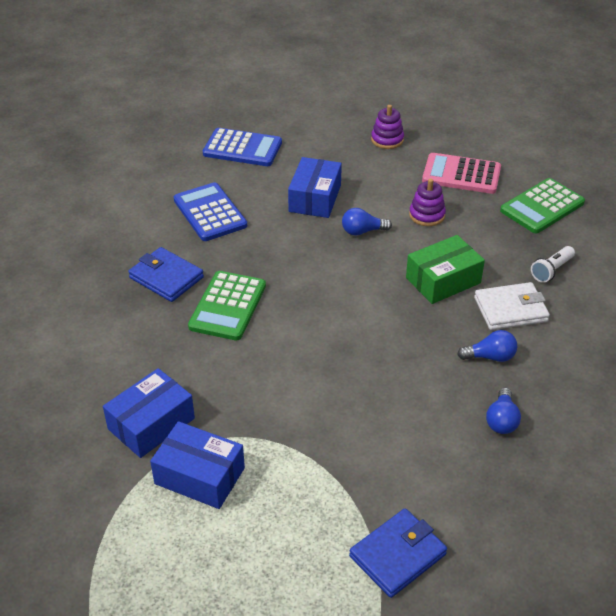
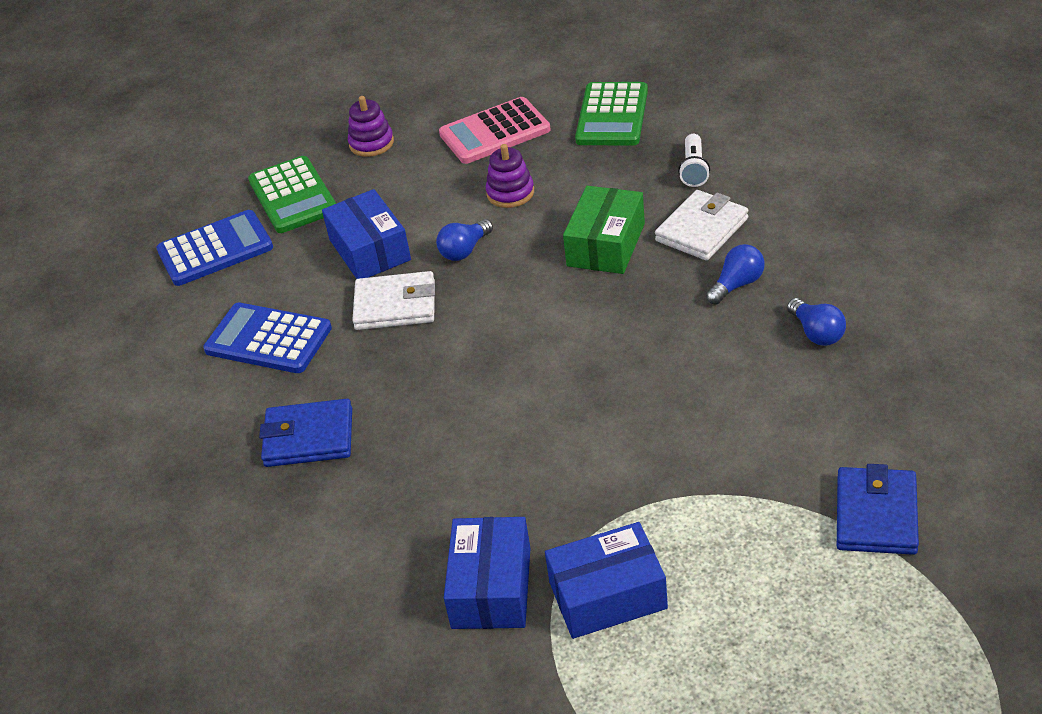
camera: 35 degrees left, 0 degrees up
(228, 306) = (418, 418): green calculator -> green calculator (293, 196)
(290, 237) = (395, 305): none -> white wallet

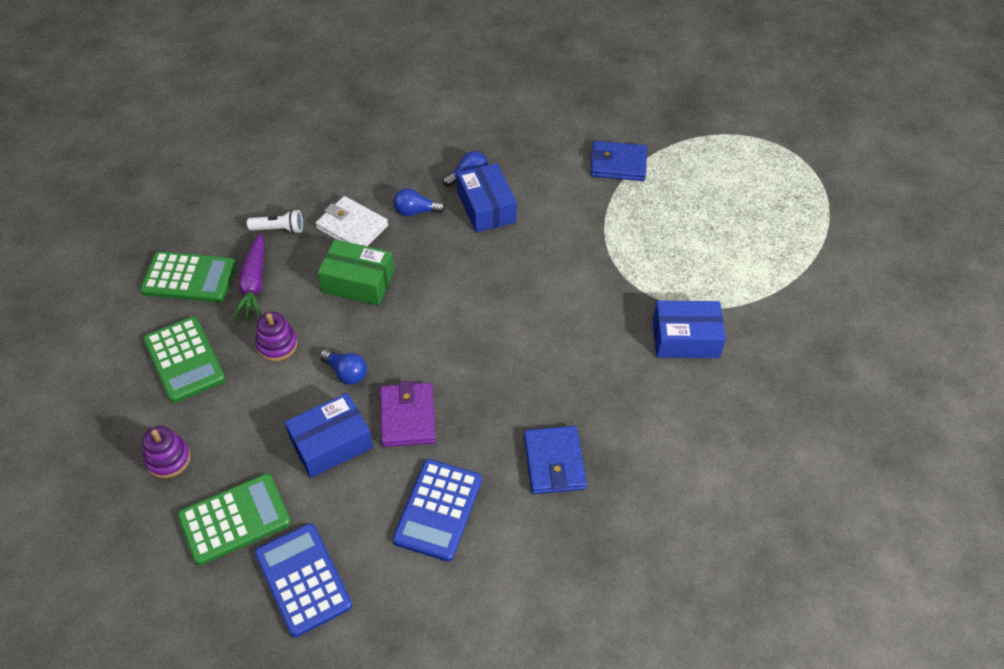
camera: 100 degrees left, 10 degrees up
(395, 305) = (407, 417): white wallet -> purple wallet
(494, 132) = (184, 360): pink calculator -> green calculator
(601, 163) = (254, 285): none -> purple carrot
(607, 595) = (685, 281): blue box -> blue box (486, 207)
(737, 284) = (415, 211): blue light bulb -> blue light bulb turned 45 degrees counterclockwise

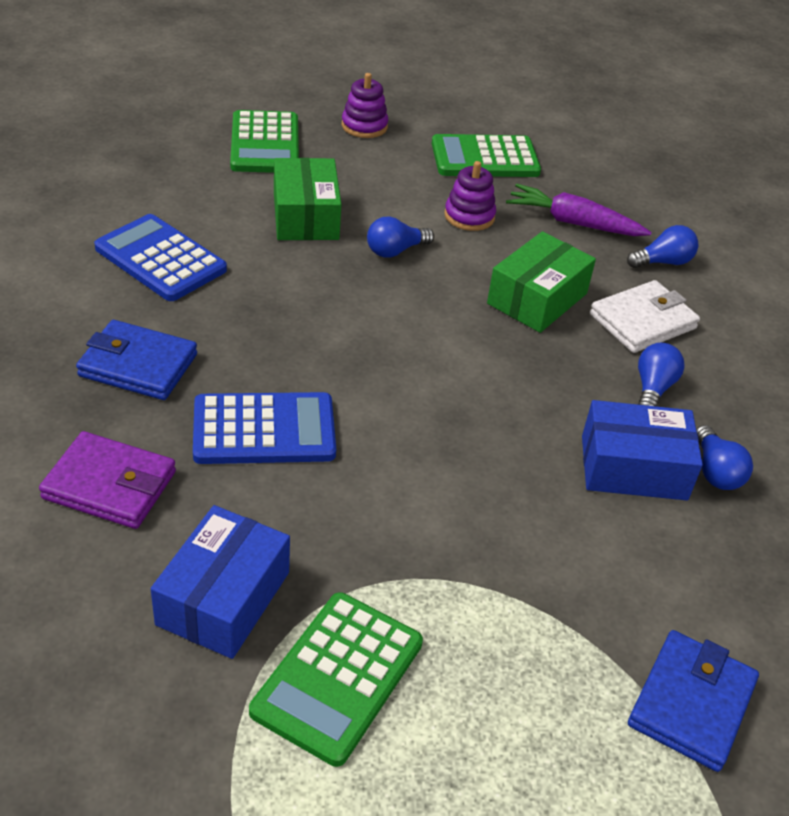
camera: 110 degrees right, 10 degrees down
(189, 278) = (606, 184): green calculator -> green calculator (338, 677)
(279, 229) = (663, 262): white flashlight -> blue light bulb
(303, 579) = (165, 162): blue calculator -> blue calculator (264, 430)
(331, 443) = (305, 216): blue box -> green box
(407, 417) = (299, 275): purple wallet -> purple wallet (110, 485)

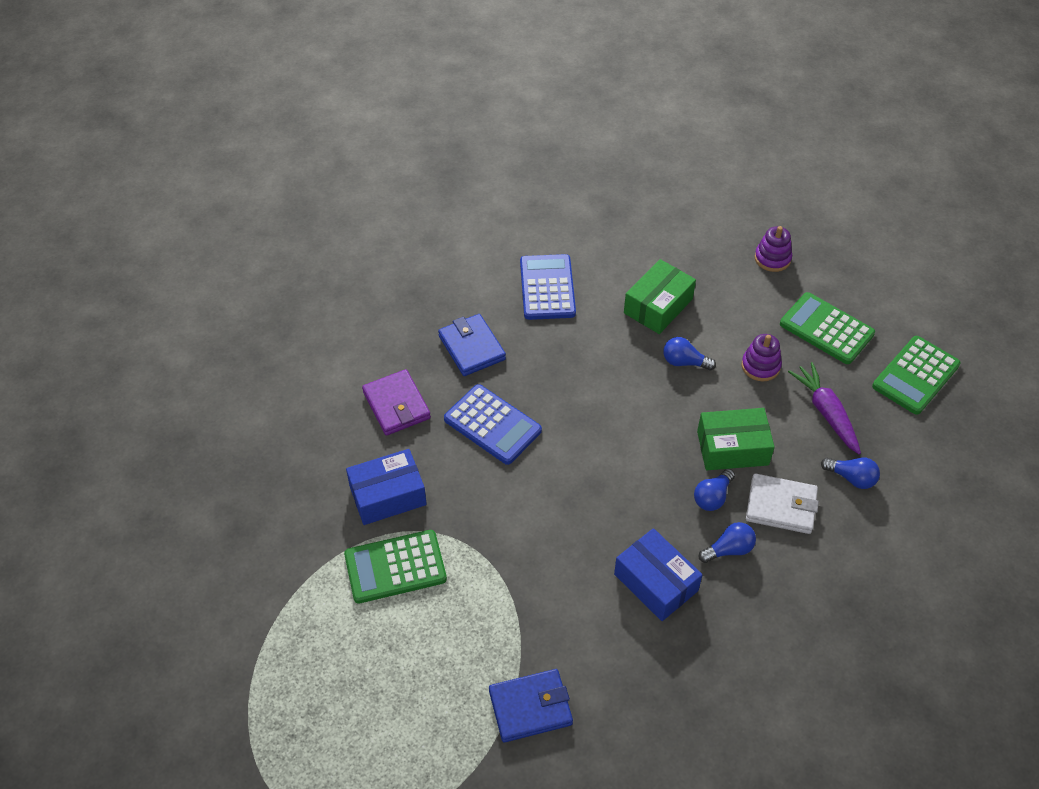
camera: 50 degrees right, 10 degrees up
(265, 144) = (691, 238): green calculator -> green calculator (915, 375)
(715, 472) = (699, 619): blue light bulb -> blue light bulb (712, 497)

